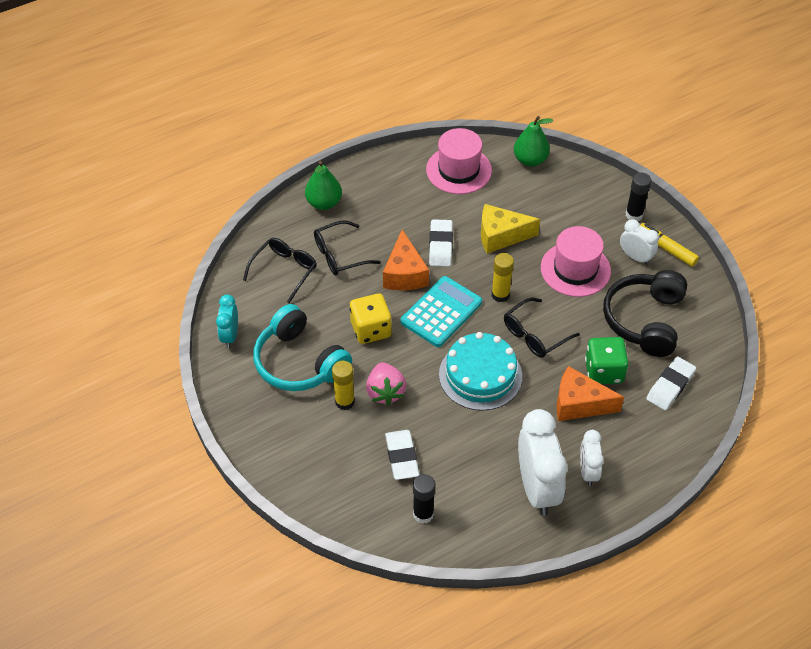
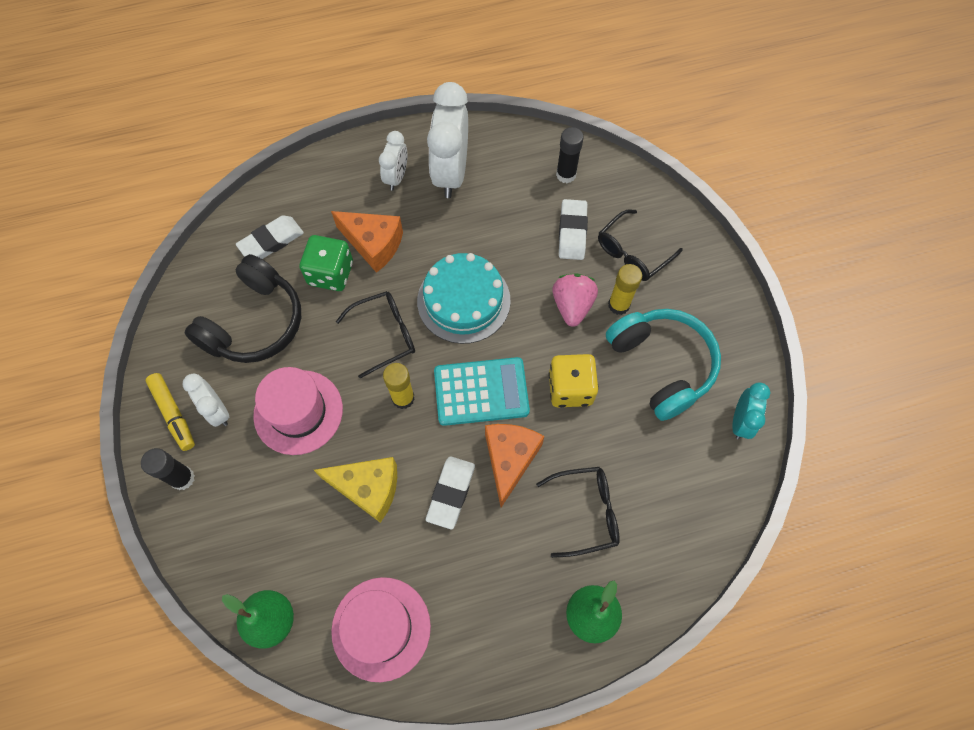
camera: 165 degrees left, 15 degrees up
(284, 270) = (662, 505): black glasses -> black glasses (632, 253)
(441, 312) = (481, 391): turquoise calculator -> turquoise calculator turned 150 degrees counterclockwise

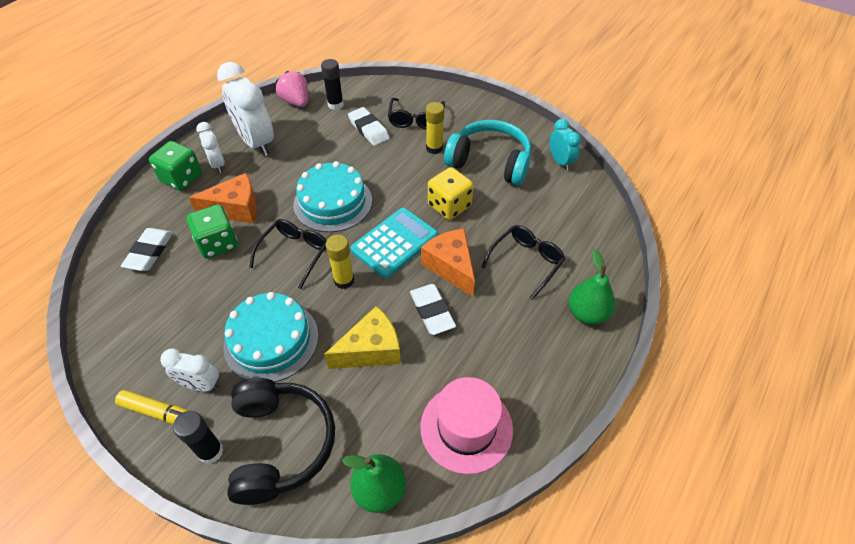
camera: 40 degrees left, 15 degrees down
(255, 323) = (181, 309): black headphones -> black headphones (281, 444)
(298, 412) = (271, 340): pink hat -> turquoise cake
(354, 172) = (182, 178): none -> green dice
(572, 306) = (406, 164): pink strawberry -> pink strawberry (296, 102)

